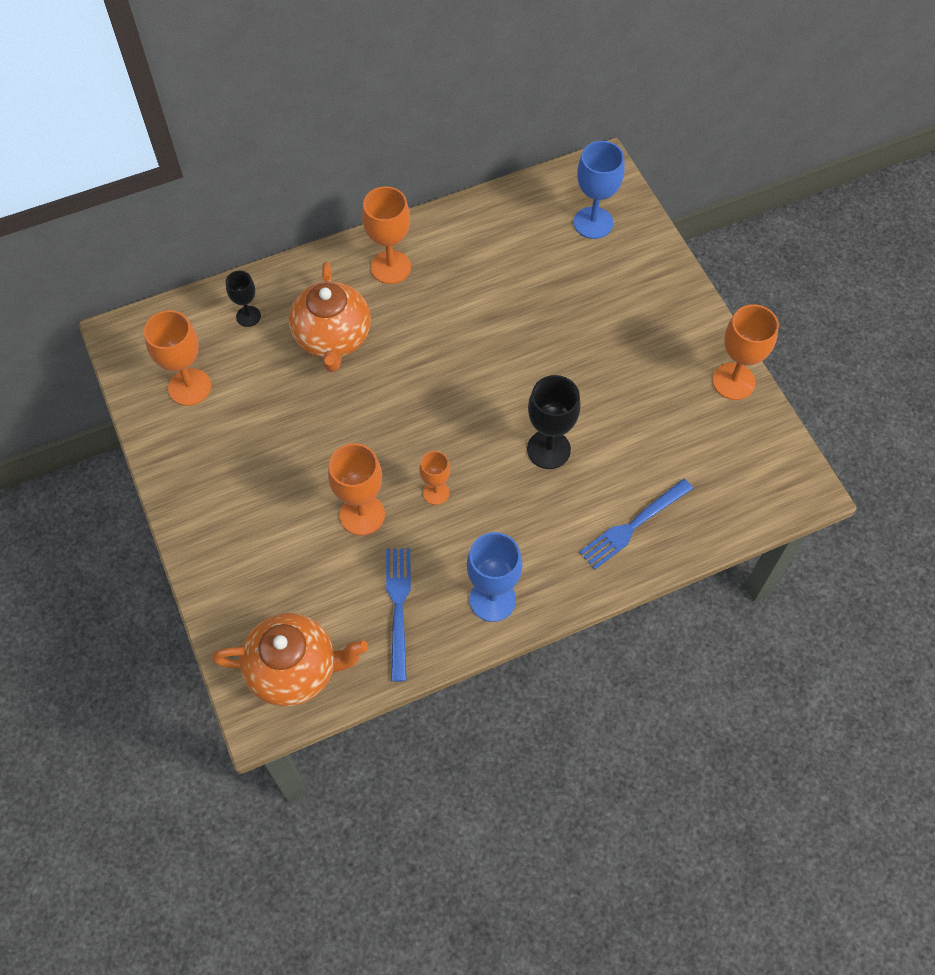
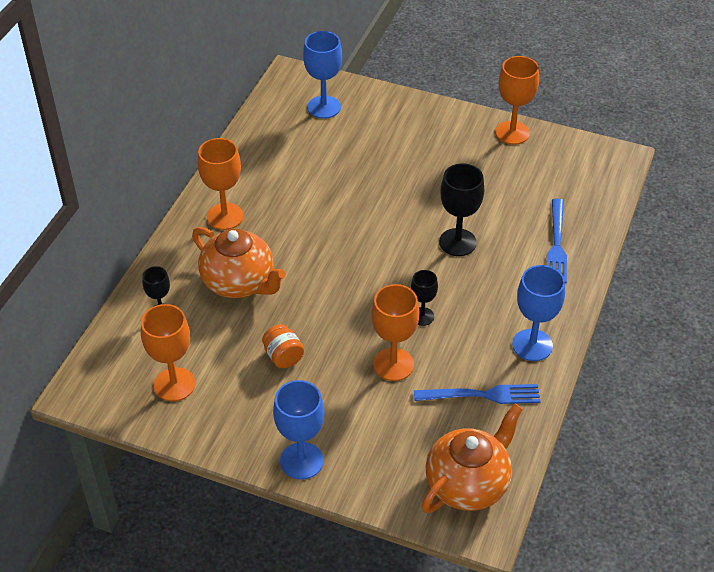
camera: 45 degrees left, 15 degrees down
(202, 533) = (301, 461): none -> blue goblet
(290, 432) = (283, 356): none -> orange jar
(398, 606) = (483, 395): blue fork -> blue fork turned 135 degrees clockwise
(436, 492) = (422, 316): orange goblet -> black goblet

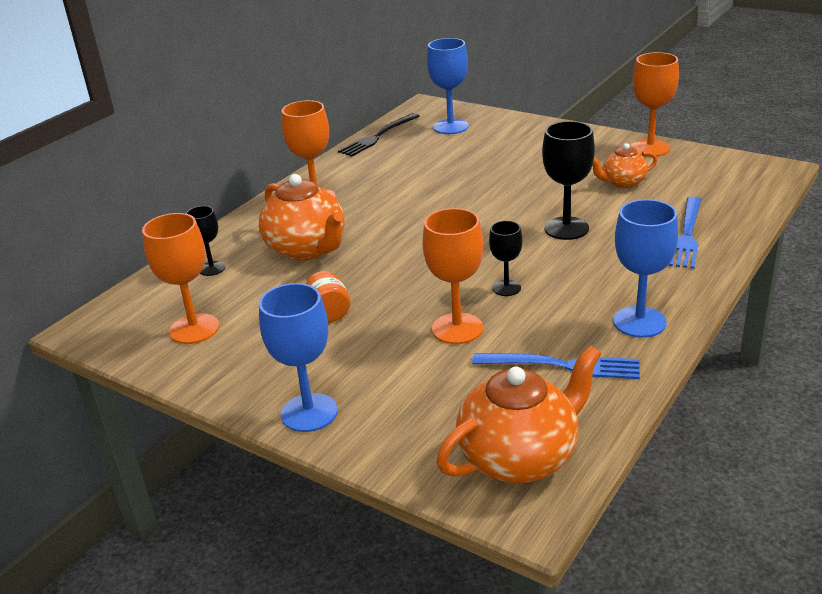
camera: 15 degrees right, 15 degrees down
(256, 125) = (377, 137): none -> black fork
(495, 181) = (622, 183): none -> orange teapot

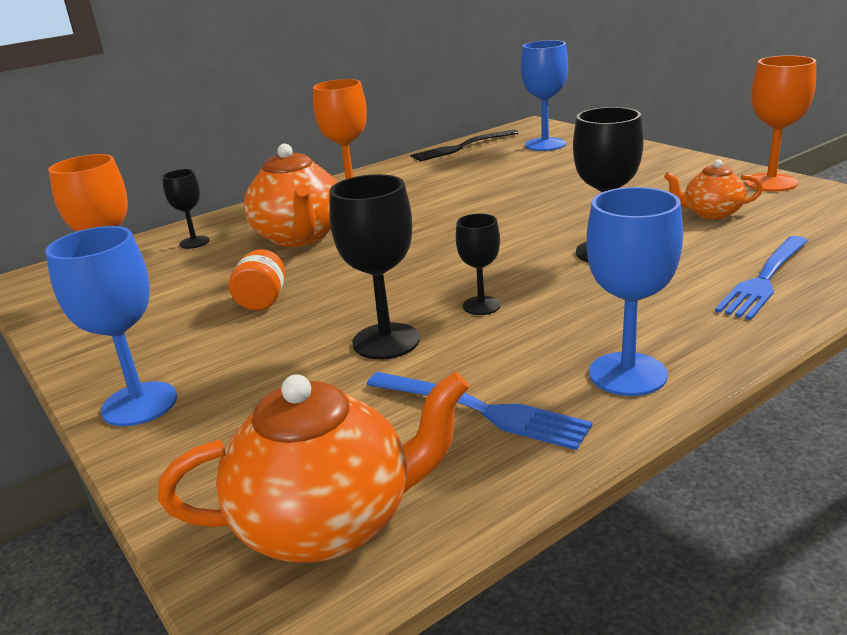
camera: 20 degrees right, 5 degrees down
(457, 328) = (386, 341): orange goblet -> black goblet

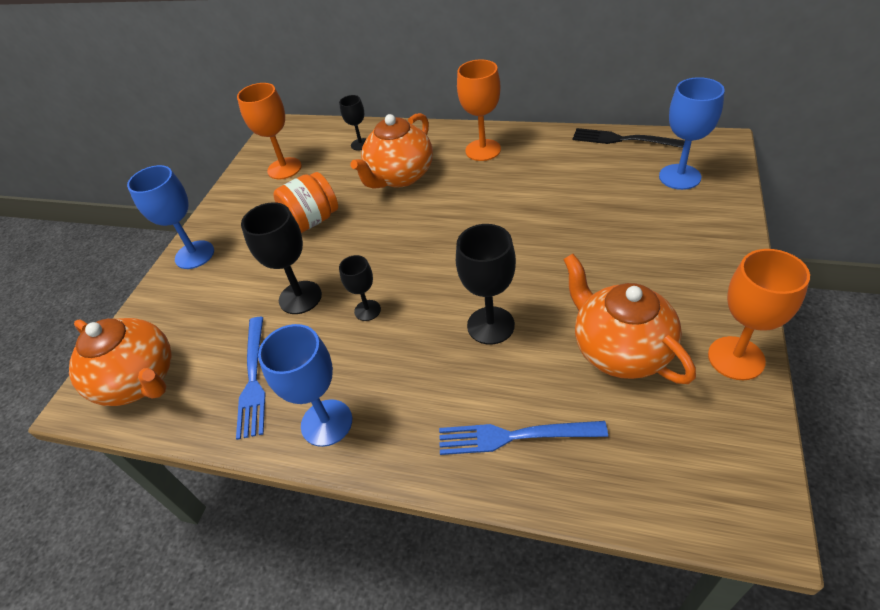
camera: 55 degrees right, 20 degrees up
(262, 301) = (312, 220): orange jar -> orange jar, size x1.51
(711, 213) = (620, 350): orange teapot -> orange teapot, size x1.79

